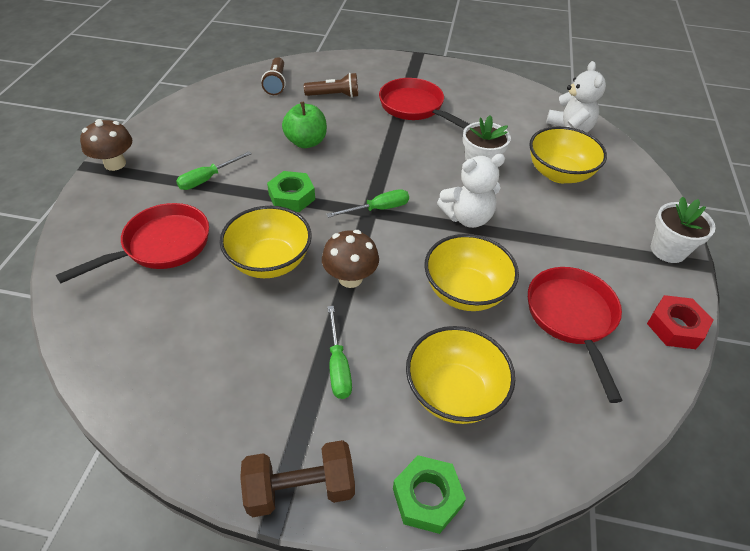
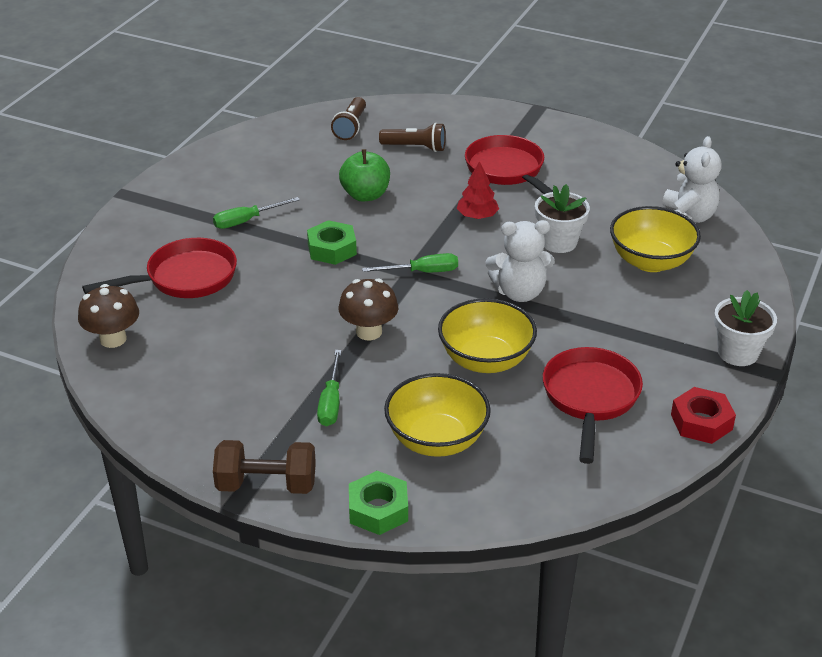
camera: 15 degrees right, 10 degrees down
(115, 164) = (153, 195): brown mushroom -> brown mushroom (113, 339)
(270, 261) = (290, 306): yellow bowl -> none
(405, 150) = (477, 216): none -> red tree

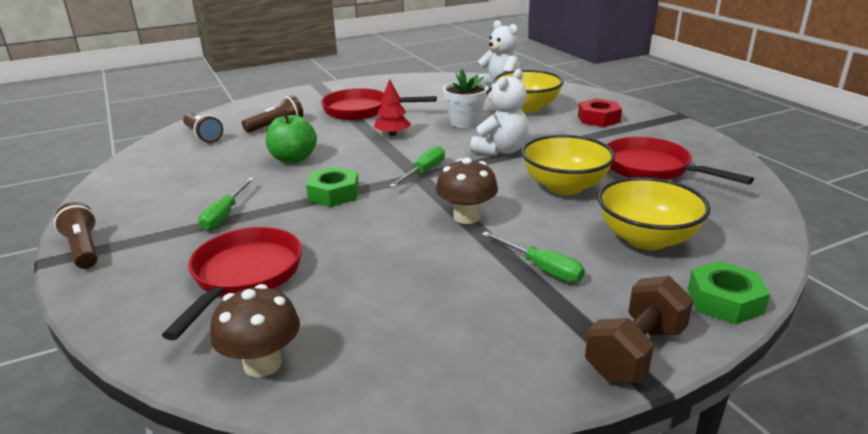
camera: 50 degrees left, 10 degrees down
(148, 196) = (83, 249): none -> brown flashlight
(701, 422) = (712, 147): red nut -> red nut (598, 119)
(738, 353) = (650, 117): white flower pot -> none

